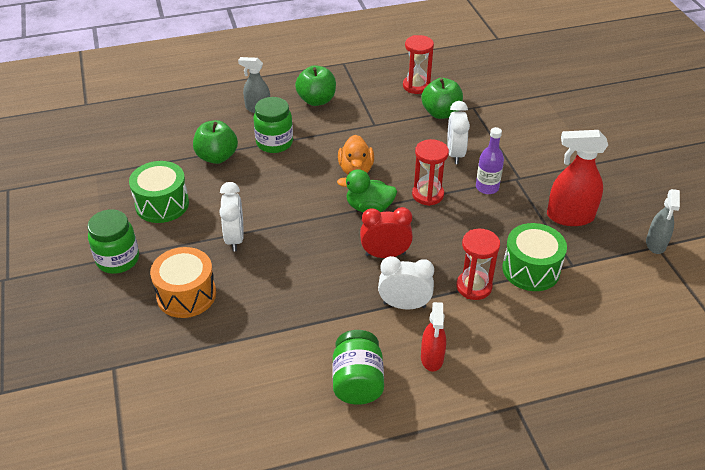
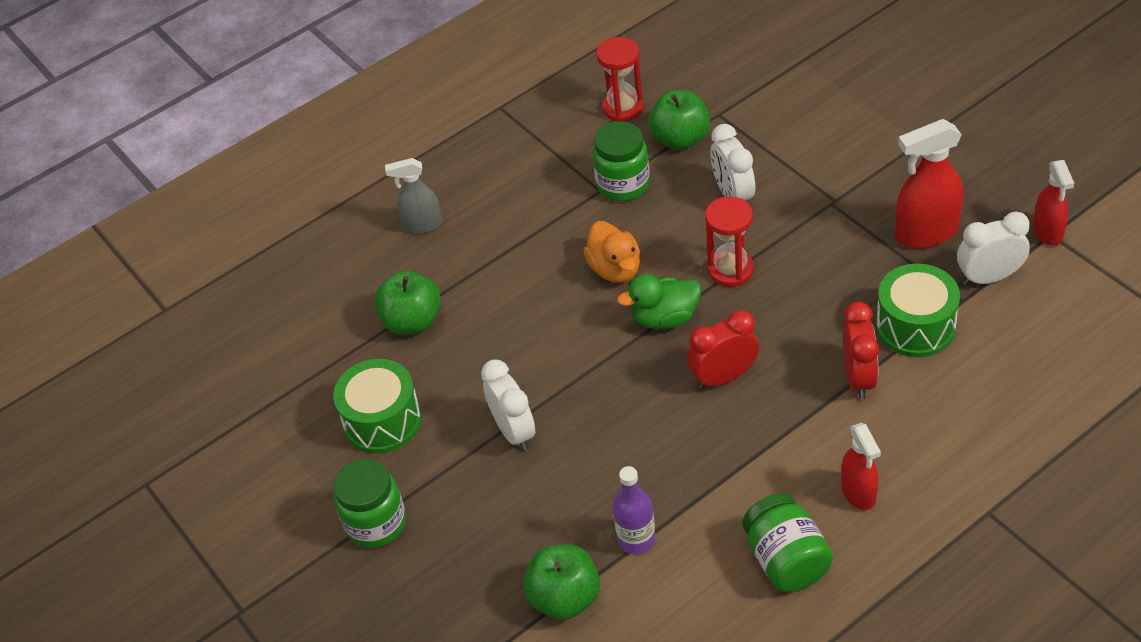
camera: 15 degrees left, 5 degrees up
(186, 295) = (500, 535): orange drum -> none
(274, 143) = (479, 270): green jar -> green jar (623, 184)
(316, 100) = (497, 181): green apple -> green apple (564, 598)
(404, 305) = (786, 437): white clock -> white clock (989, 277)
(474, 287) = (858, 378): red hourglass -> red clock
(487, 187) = (801, 230): purple bottle -> purple bottle (636, 539)
(655, 244) = (1048, 232): grey spray bottle -> red spray bottle

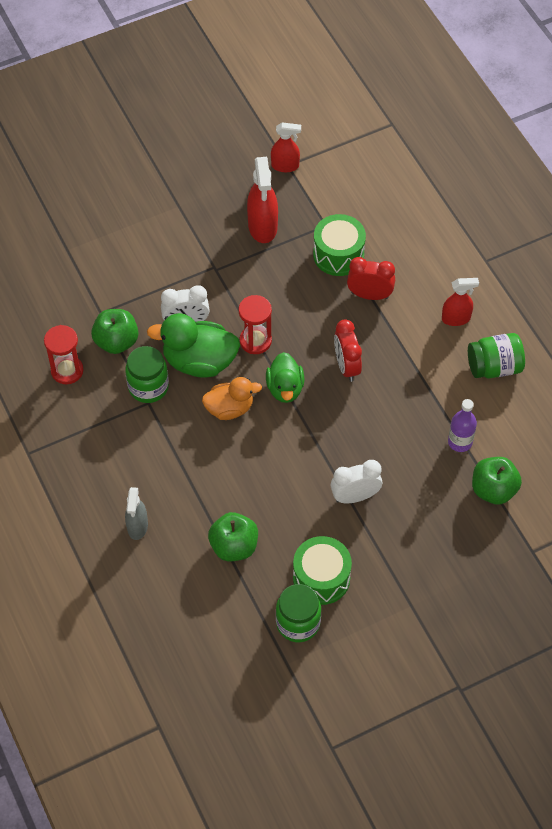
camera: 85 degrees left, 10 degrees up
(376, 524) = (409, 593): green jar -> green jar (298, 623)
(678, 222) = (199, 361): none -> green duck
(989, 277) = (312, 206): white clock -> none

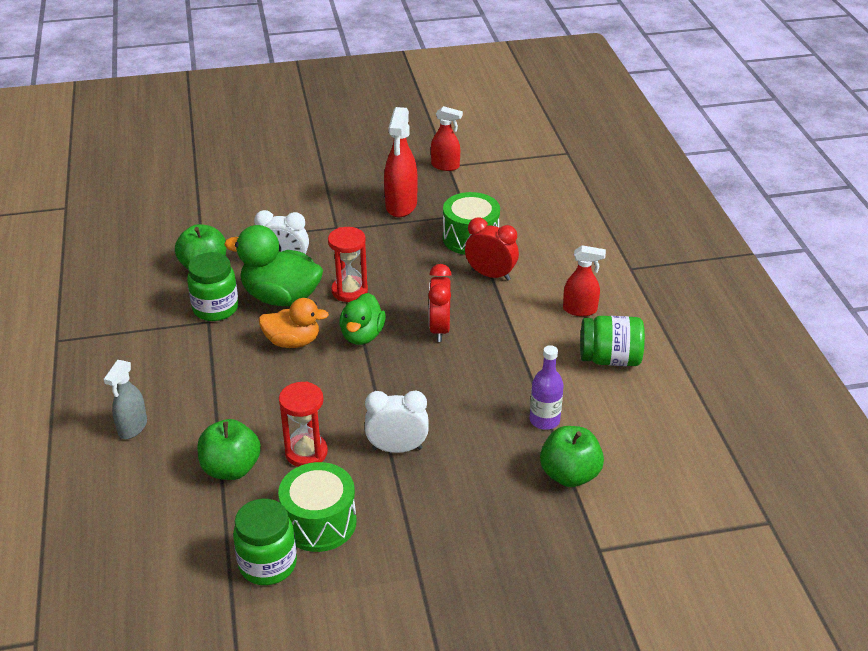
camera: 15 degrees right, 20 degrees down
(67, 371) = (140, 281): red hourglass -> red hourglass (306, 452)

